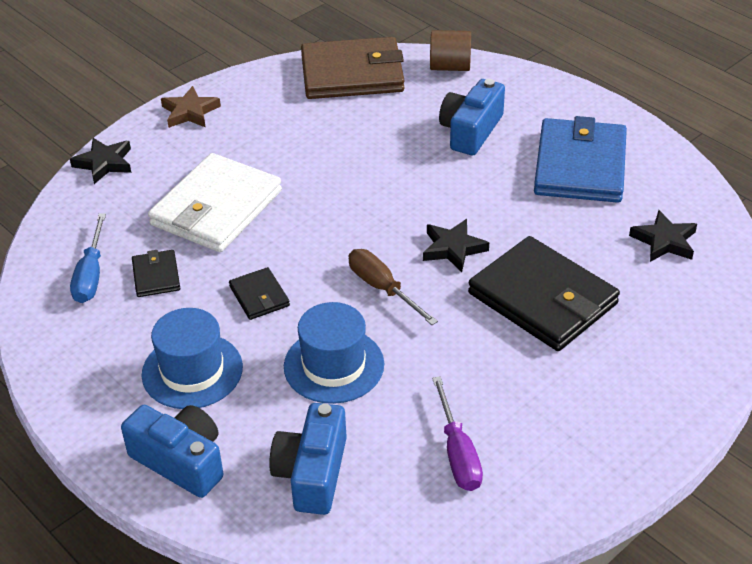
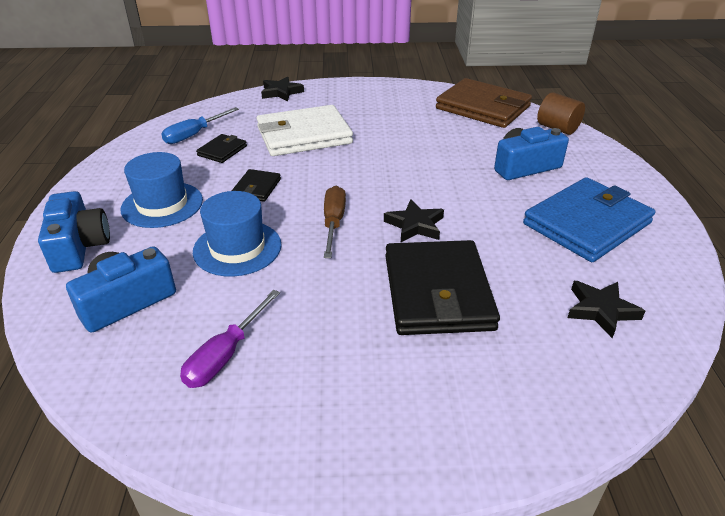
camera: 40 degrees right, 5 degrees down
(190, 112) = (359, 89): brown star -> none

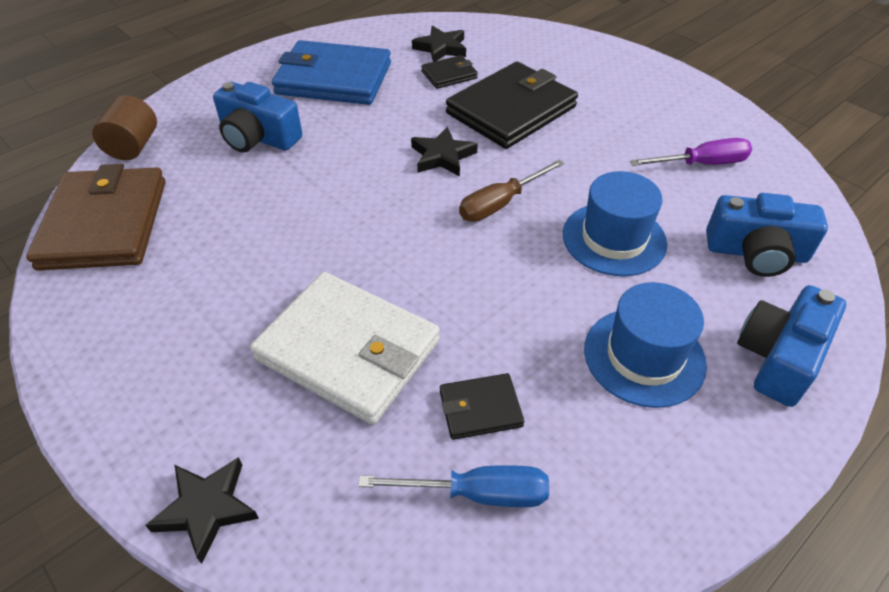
camera: 130 degrees left, 10 degrees up
(256, 188) = (515, 300): black wallet -> black wallet (449, 75)

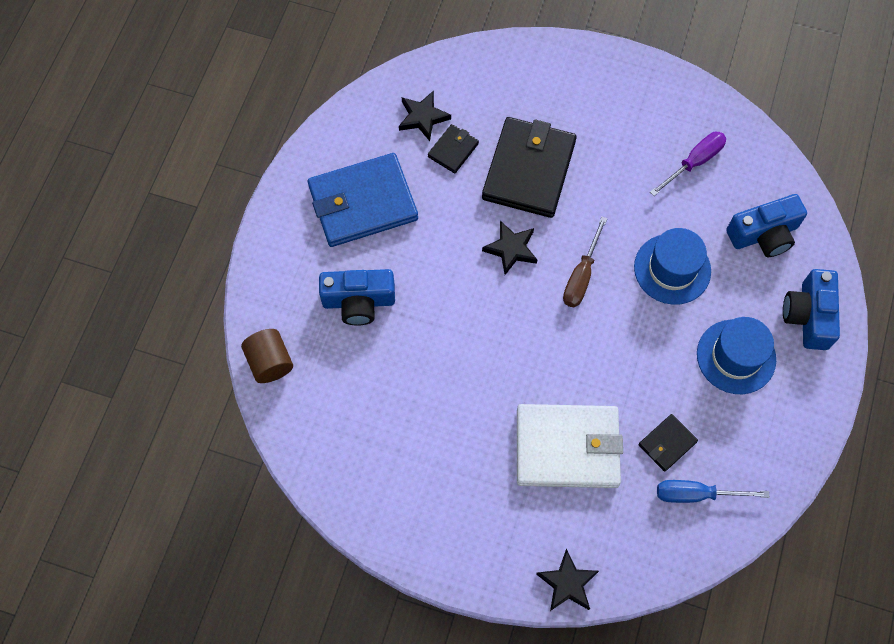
camera: 30 degrees left, 20 degrees up
(105, 223) = (323, 442): brown wallet -> none
(477, 493) = (696, 494): blue screwdriver -> blue screwdriver turned 150 degrees counterclockwise

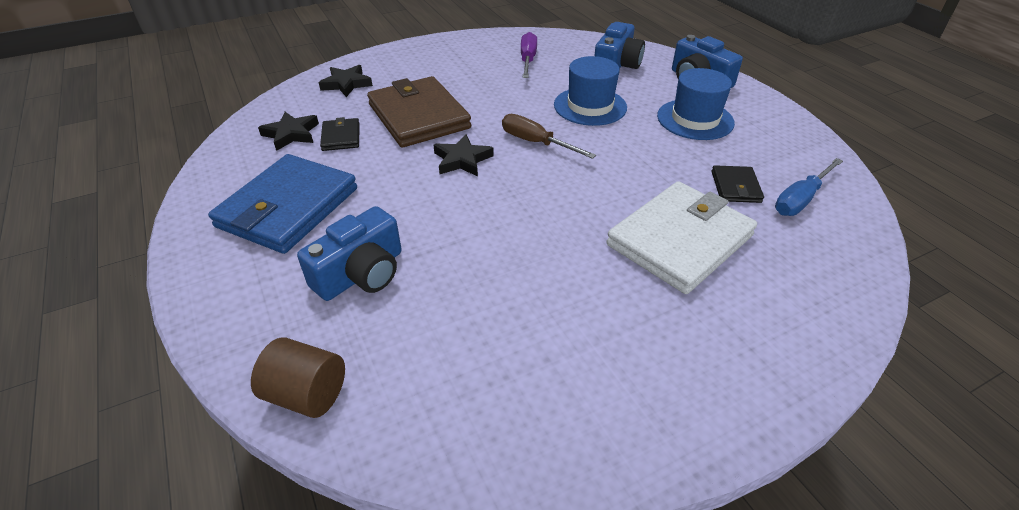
camera: 45 degrees left, 25 degrees down
(529, 170) = (419, 116): black wallet -> brown wallet
(567, 583) = (834, 331): black star -> black star (346, 84)
(581, 275) = (536, 143): brown screwdriver -> brown screwdriver turned 150 degrees clockwise

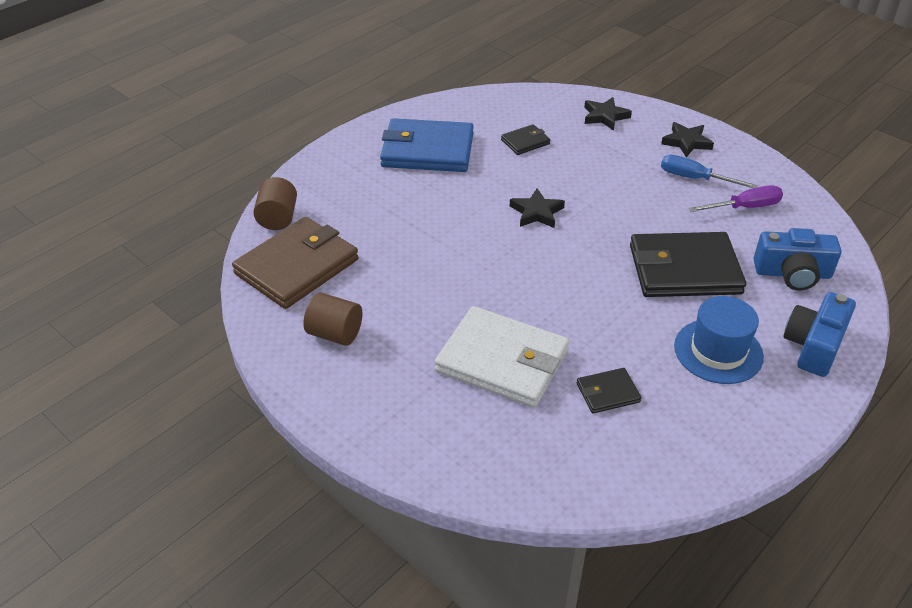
camera: 70 degrees right, 0 degrees up
(291, 134) = (512, 118): black star -> black star (686, 142)
(361, 273) = (380, 205): blue camera -> none
(419, 116) = (584, 170): brown wallet -> brown wallet (297, 267)
(536, 143) = (592, 248): brown screwdriver -> none
(590, 106) = (684, 269): blue hat -> black wallet
(594, 376) = (335, 334): none -> brown cylinder
(801, 199) = (617, 444): blue screwdriver -> blue screwdriver (695, 179)

